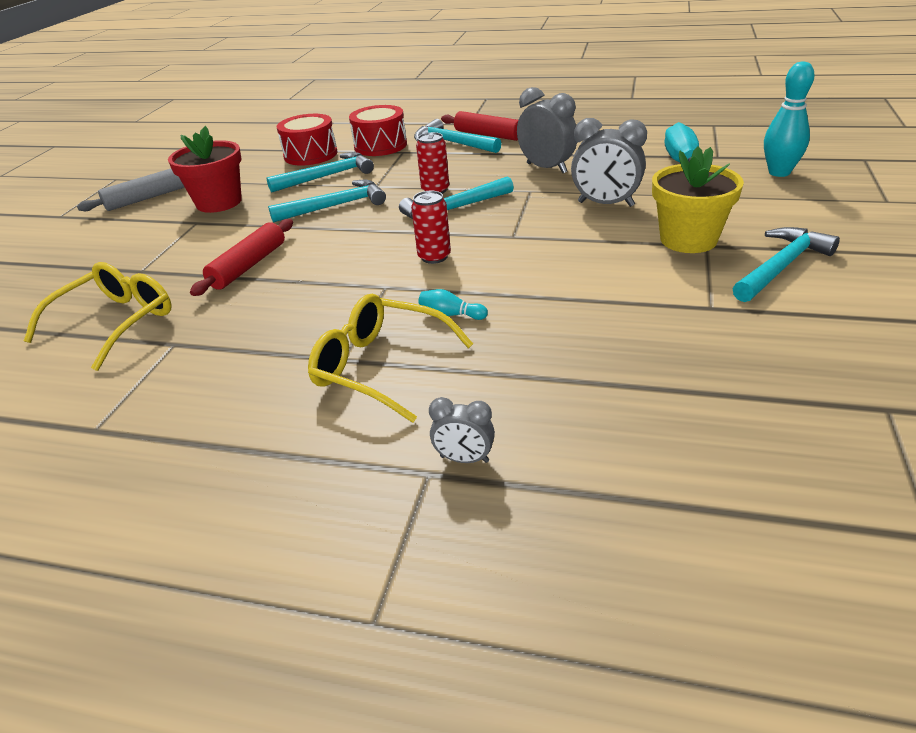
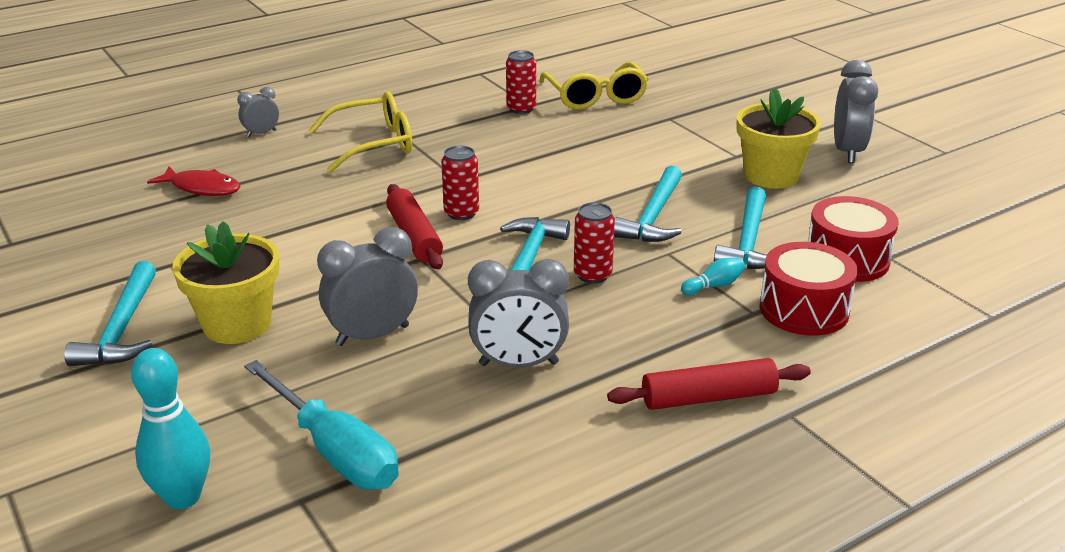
camera: 130 degrees right, 5 degrees down
(146, 198) = (847, 152): grey rolling pin -> grey clock
(190, 342) = (521, 109): none -> red can
(219, 202) = (771, 175): red flower pot -> yellow flower pot
(248, 266) = (598, 150): red rolling pin -> red rolling pin (414, 236)
(451, 315) = (374, 183): turquoise bowling pin -> turquoise bowling pin (714, 286)
(453, 143) = (724, 357): turquoise hammer -> none
(617, 391) = (202, 188): none -> red fish

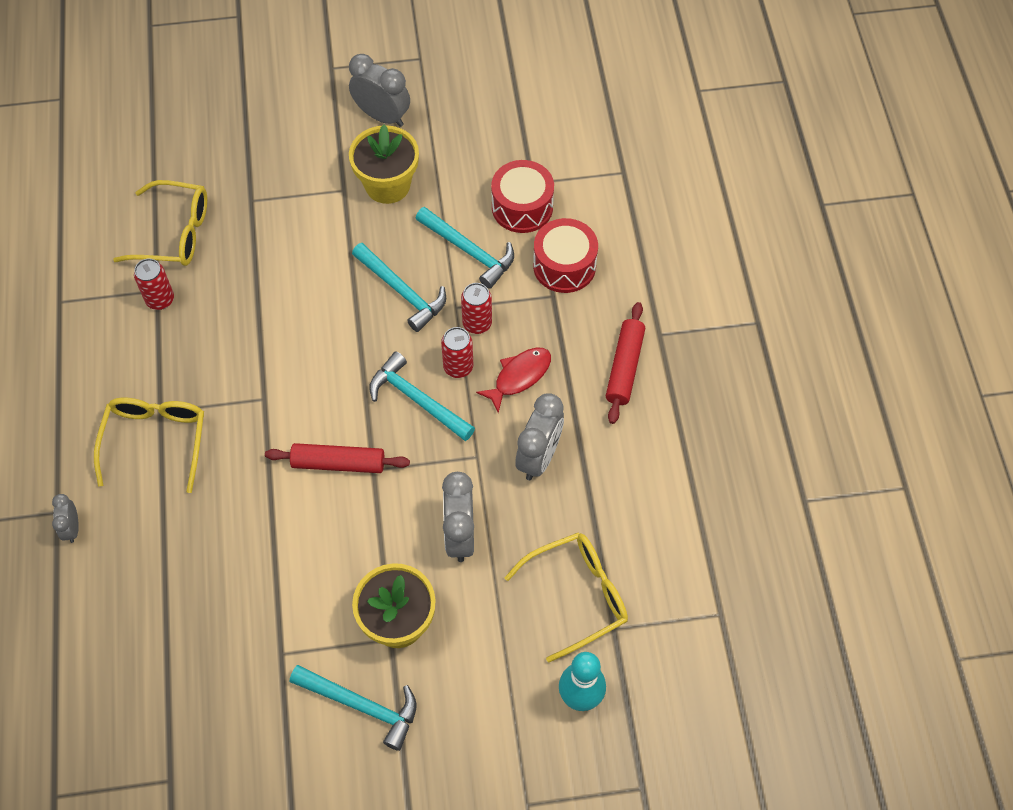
camera: 65 degrees left, 30 degrees up
(202, 188) = (157, 603): red fish -> red fish (519, 377)
(335, 451) = (576, 596): turquoise screwdriver -> yellow glasses
(461, 213) = (321, 417): red can -> red can (477, 323)
(714, 286) = (511, 301): turquoise bowling pin -> none

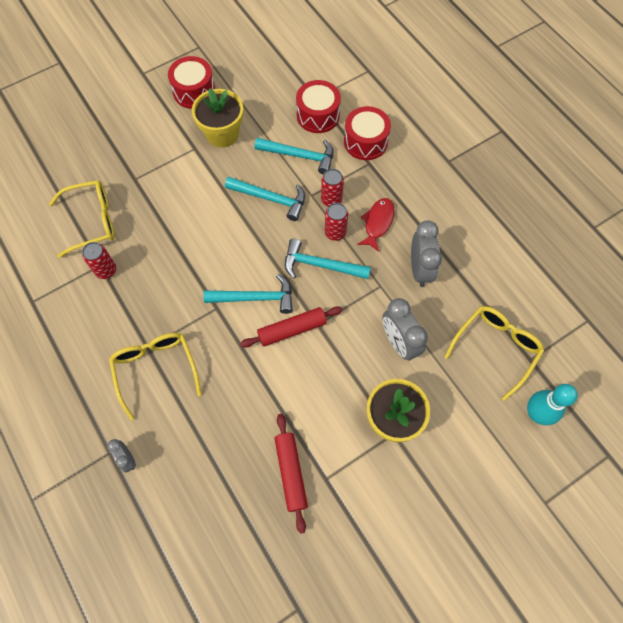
camera: 25 degrees left, 5 degrees up
(362, 706) = (401, 488): turquoise hammer -> turquoise hammer (255, 298)
(382, 116) = (194, 91): grey clock -> red drum
(624, 367) = (439, 190): red rolling pin -> red rolling pin (291, 473)

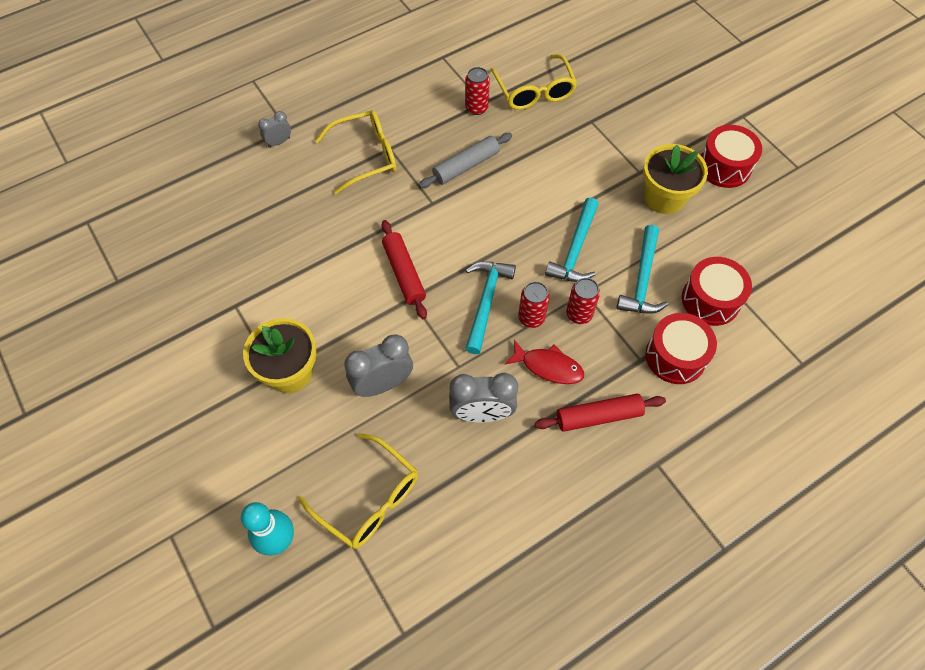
camera: 90 degrees right, 5 degrees down
(176, 280) = (466, 166): none -> grey rolling pin
(255, 298) = (443, 238): turquoise hammer -> none
(291, 473) = (246, 274): red rolling pin -> red rolling pin (598, 416)

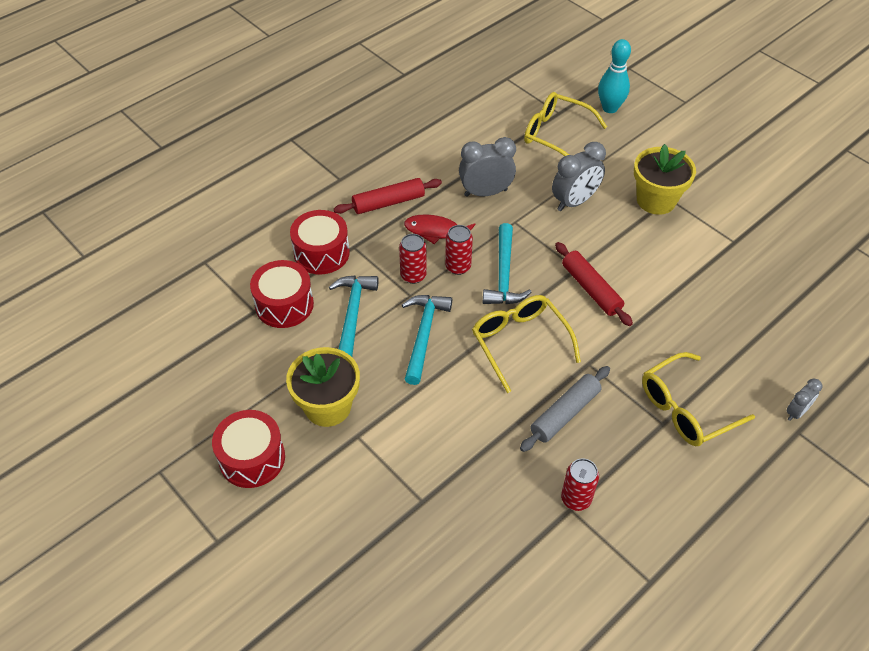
camera: 170 degrees right, 10 degrees down
(534, 91) = (505, 540): yellow glasses -> yellow glasses (520, 343)

